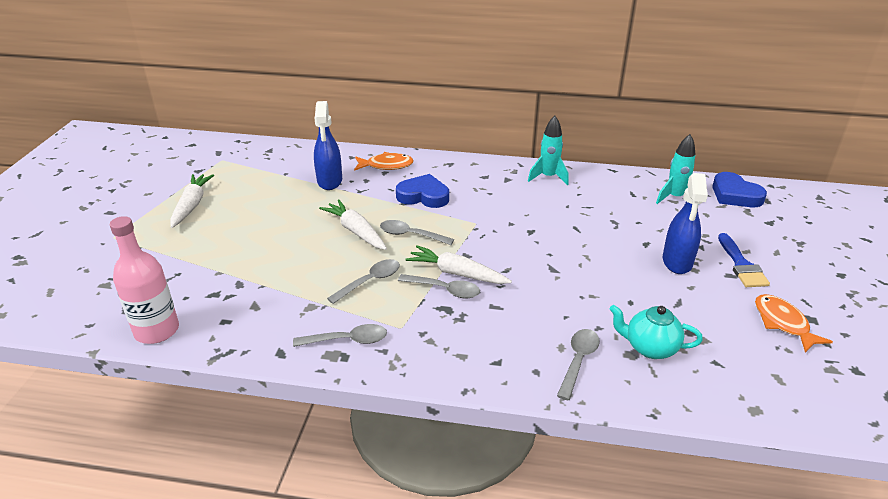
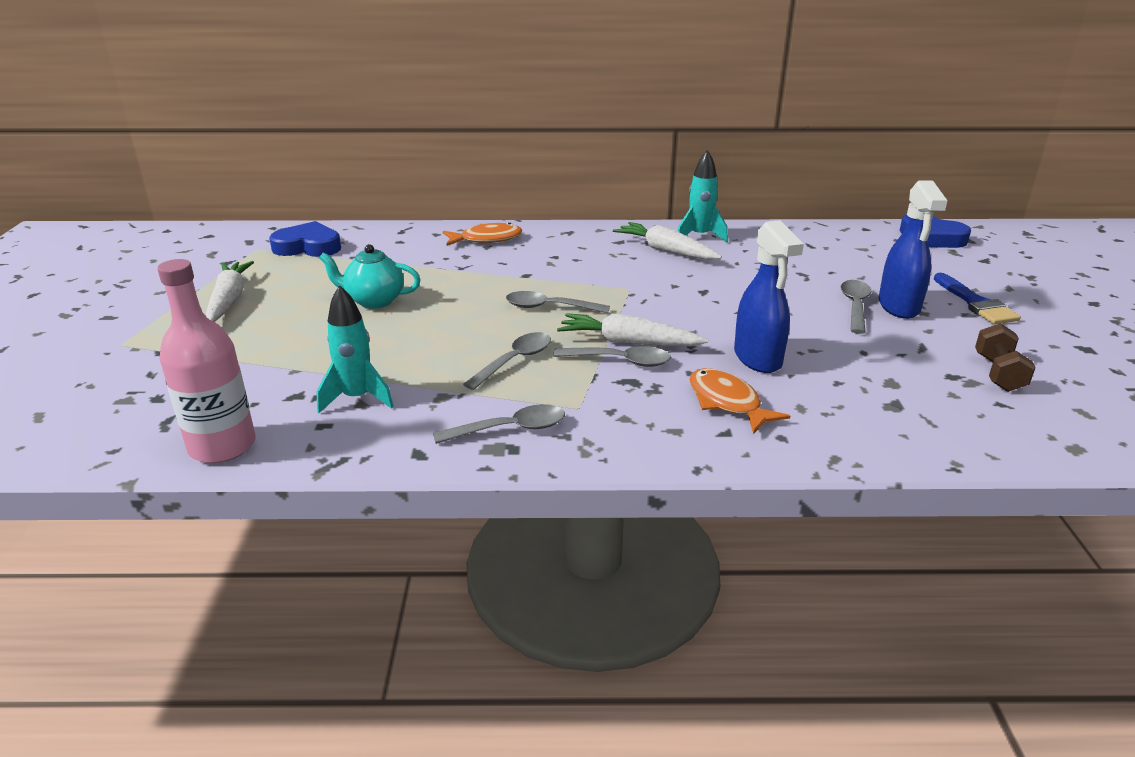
camera: 10 degrees left, 5 degrees down
(330, 181) = (416, 260): blue spray bottle -> blue spray bottle (758, 359)
(356, 231) = (473, 309): white carrot -> white carrot (666, 250)
(423, 196) = (549, 266): blue heart -> blue heart (308, 247)
(578, 361) = (830, 420): grey spoon -> grey spoon (855, 306)
(650, 348) = (913, 397): turquoise teapot -> turquoise teapot (374, 301)
(675, 197) = (862, 245): turquoise rocket -> turquoise rocket (357, 398)
(727, 334) = (998, 373): none -> brown dumbbell
(783, 323) = (1057, 356): orange fish -> orange fish (727, 402)

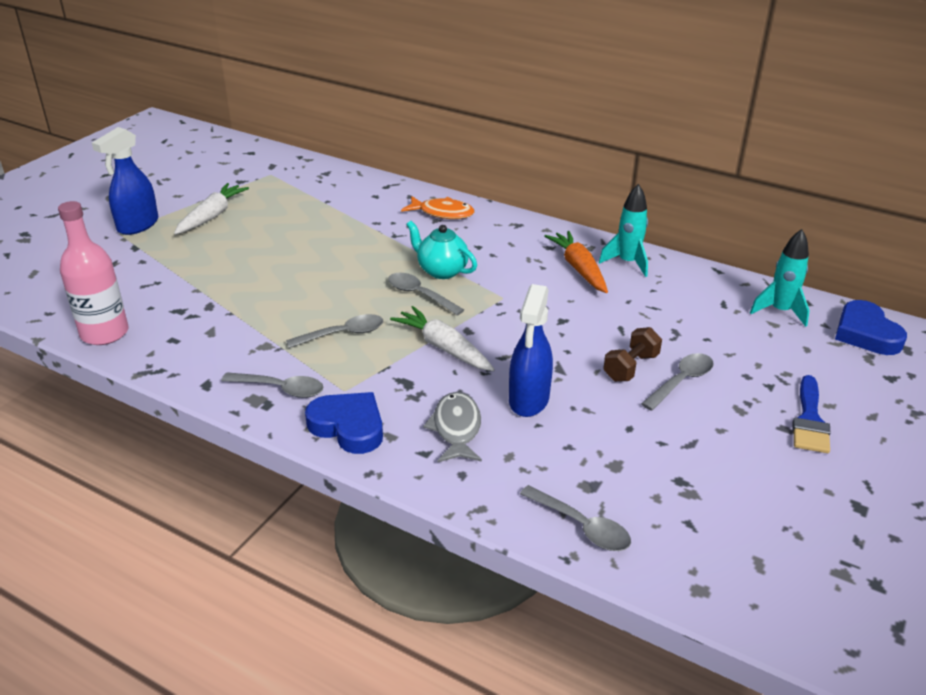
camera: 30 degrees right, 5 degrees up
(308, 247) = (306, 182): blue heart -> blue heart (348, 427)
(357, 398) = (212, 327): turquoise rocket -> turquoise rocket (780, 311)
(374, 301) = (302, 247): turquoise teapot -> turquoise teapot (441, 271)
(620, 361) = (418, 362): grey spoon -> grey spoon (581, 526)
(666, 250) = (579, 269): white carrot -> orange carrot
(727, 402) = (456, 429): orange fish -> grey fish
(899, 307) = (724, 396): blue spray bottle -> blue spray bottle (137, 225)
(998, 373) = (728, 495): brown dumbbell -> brown dumbbell (630, 367)

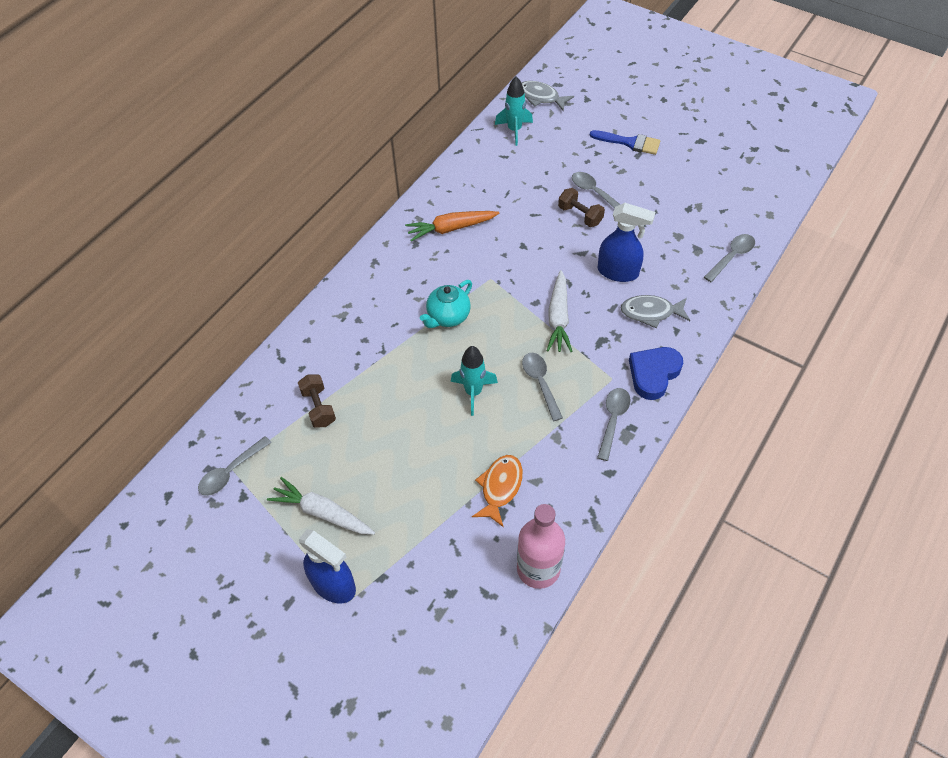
camera: 85 degrees left, 20 degrees up
(328, 207) = (318, 407): none -> brown dumbbell
(419, 295) = (484, 332): grey spoon -> grey spoon (231, 472)
(442, 213) = (346, 314): orange fish -> orange fish (500, 487)
(443, 348) = (558, 317): white carrot -> white carrot turned 45 degrees counterclockwise
(627, 263) = (444, 199): turquoise rocket -> turquoise rocket (473, 392)
(865, 333) = (541, 97): blue heart -> grey fish

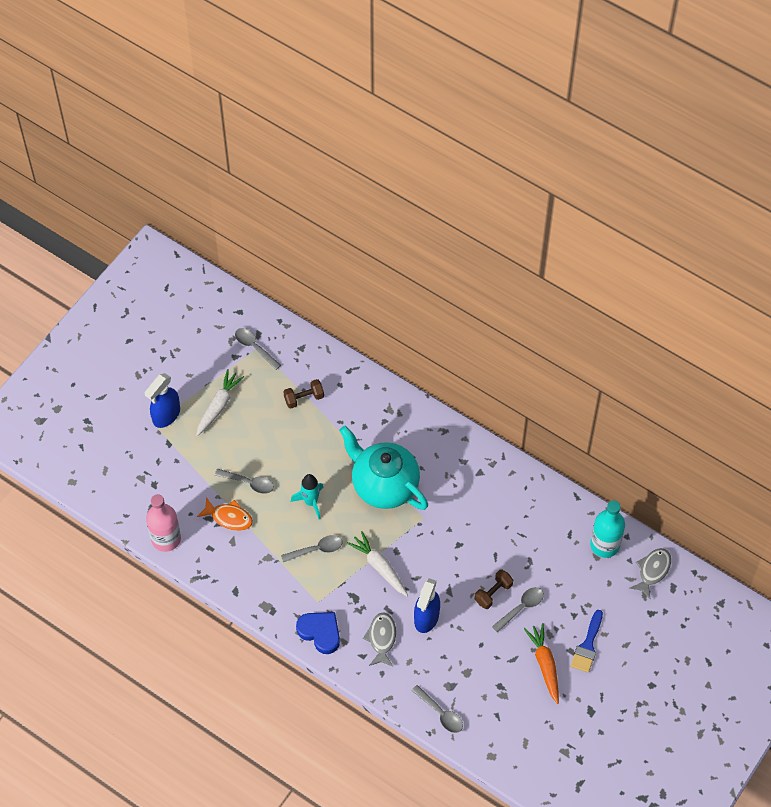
camera: 90 degrees right, 5 degrees up
(448, 317) = (384, 485): turquoise teapot -> turquoise teapot, size x1.91
(451, 228) = (479, 489): orange carrot -> orange carrot (544, 665)
(514, 130) = (605, 545): turquoise rocket -> turquoise bottle
(558, 317) = (379, 567): white carrot -> white carrot turned 45 degrees clockwise
(613, 420) = (280, 598): grey spoon -> grey spoon (249, 483)

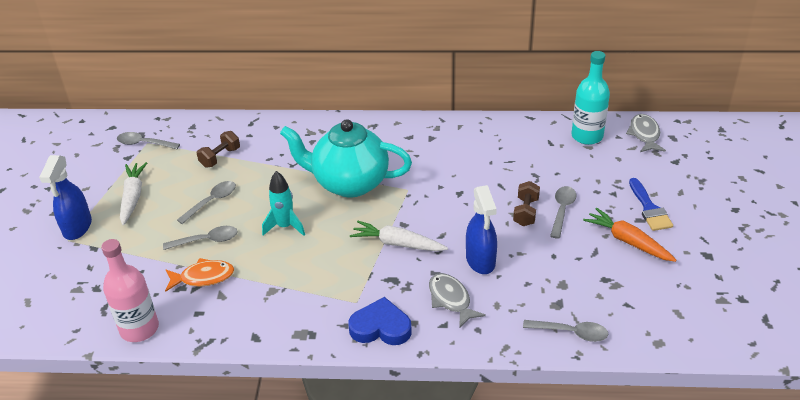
camera: 30 degrees left, 20 degrees down
(316, 549) = (320, 260): grey spoon -> grey spoon (211, 202)

